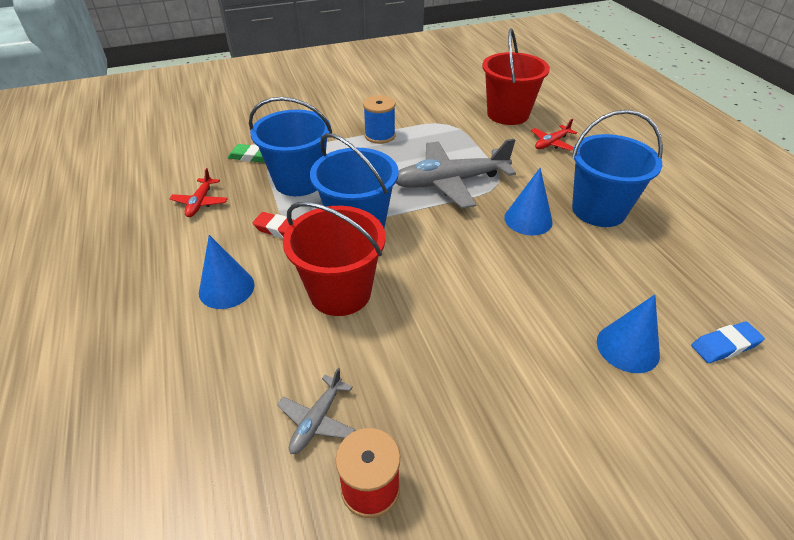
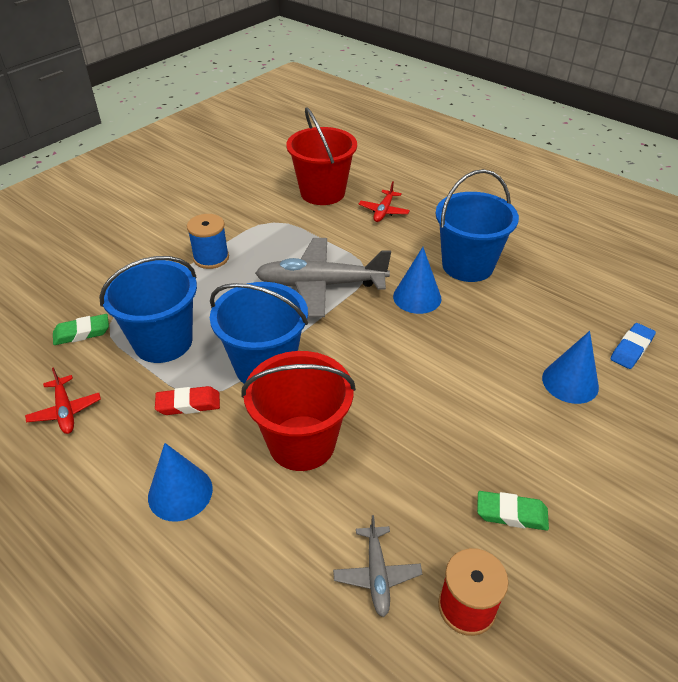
camera: 30 degrees left, 0 degrees up
(450, 182) = (321, 285): grey plane -> grey plane turned 45 degrees clockwise
(474, 433) = (511, 513): none -> green eraser

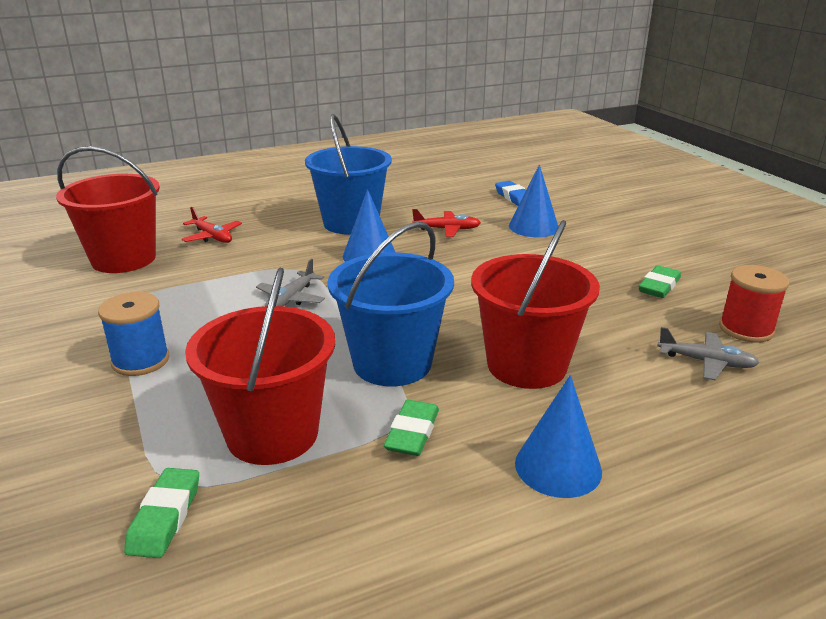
camera: 65 degrees left, 15 degrees down
(65, 411) = (336, 561): red plane -> red plane (447, 229)
(163, 342) = (272, 434): blue bucket -> red bucket
(188, 404) = (412, 433): red eraser -> green eraser
(321, 285) = (291, 299): grey plane -> grey plane, size x0.48

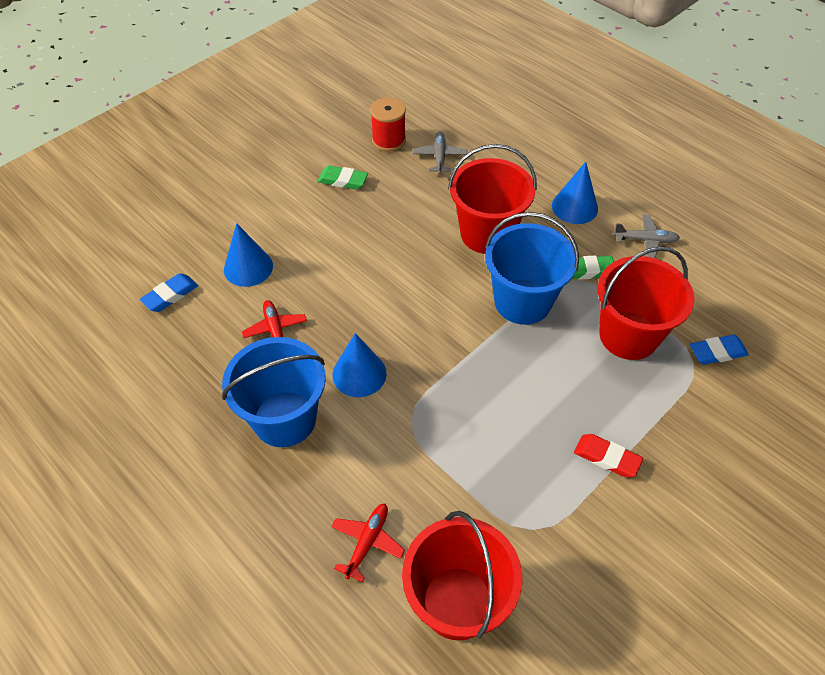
camera: 110 degrees left, 25 degrees up
(141, 360) = (607, 458): blue spool -> red eraser
(165, 517) = (717, 352): green eraser -> blue eraser
(291, 299) = (467, 400): grey plane -> grey plane (645, 240)

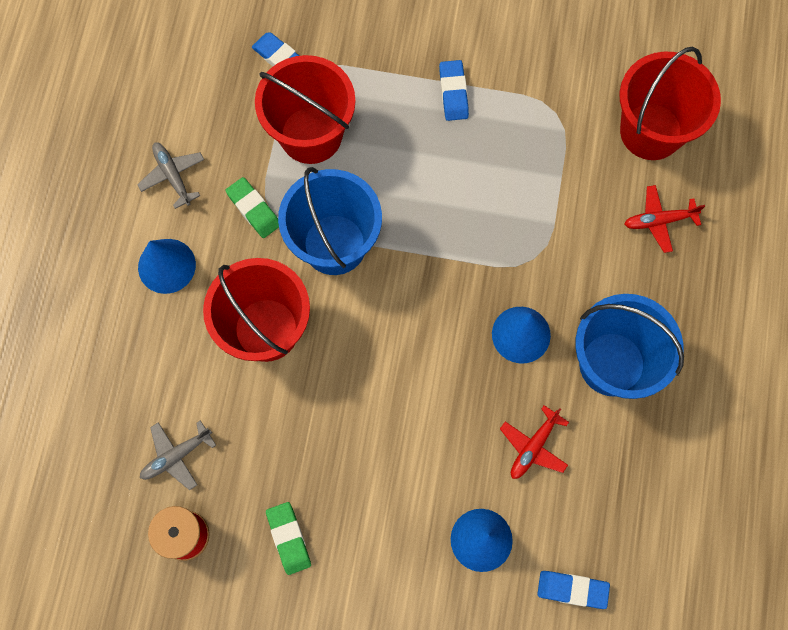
camera: 125 degrees left, 20 degrees up
(607, 458) = (453, 93): red eraser -> blue eraser

